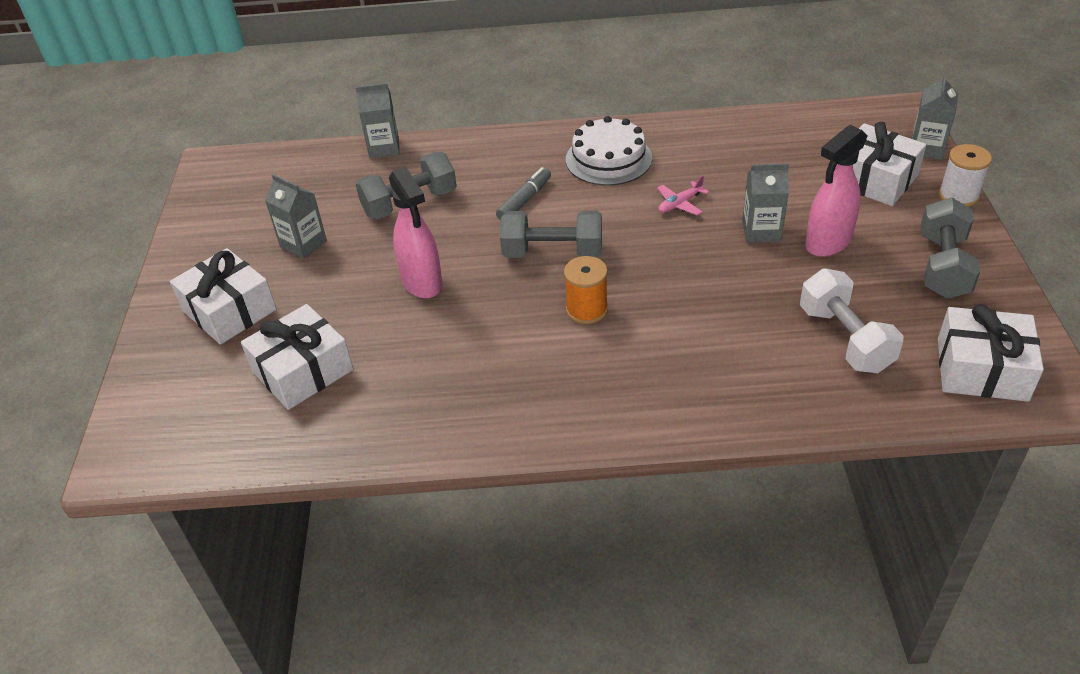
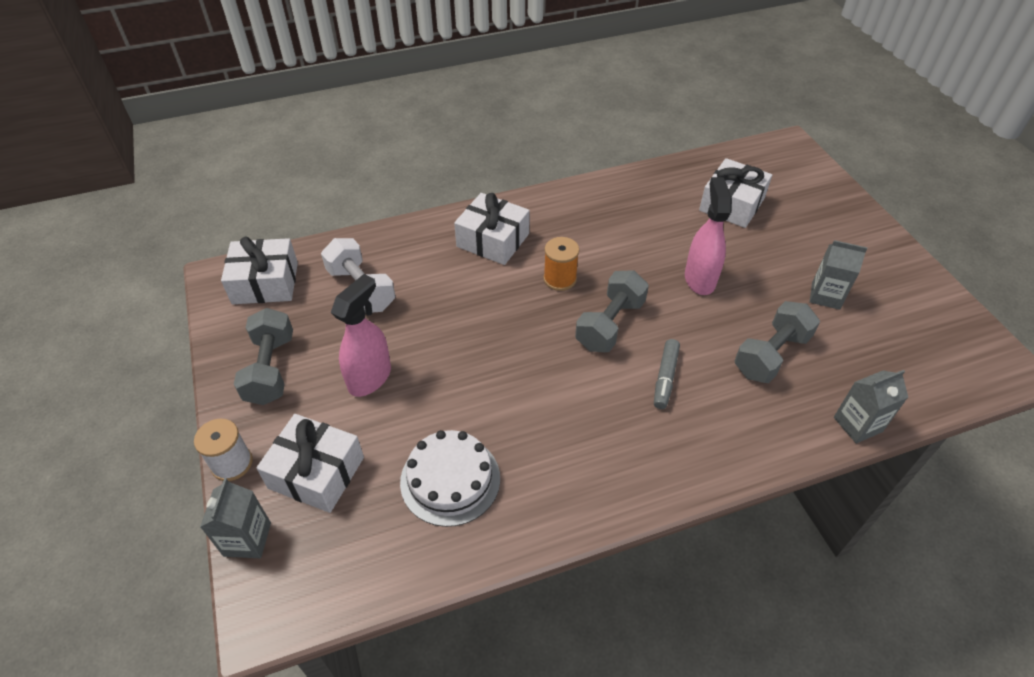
camera: 160 degrees right, 5 degrees up
(229, 310) = (824, 233): white gift -> white gift (493, 240)
(422, 282) = (699, 279): pink spray bottle -> pink spray bottle turned 45 degrees clockwise
(553, 253) = (610, 324): grey dumbbell -> grey dumbbell turned 45 degrees counterclockwise
(608, 159) = (607, 452): white cake -> white cake (450, 479)
(680, 204) = (513, 400): pink plane -> none
(761, 231) = (431, 380): grey carton -> none

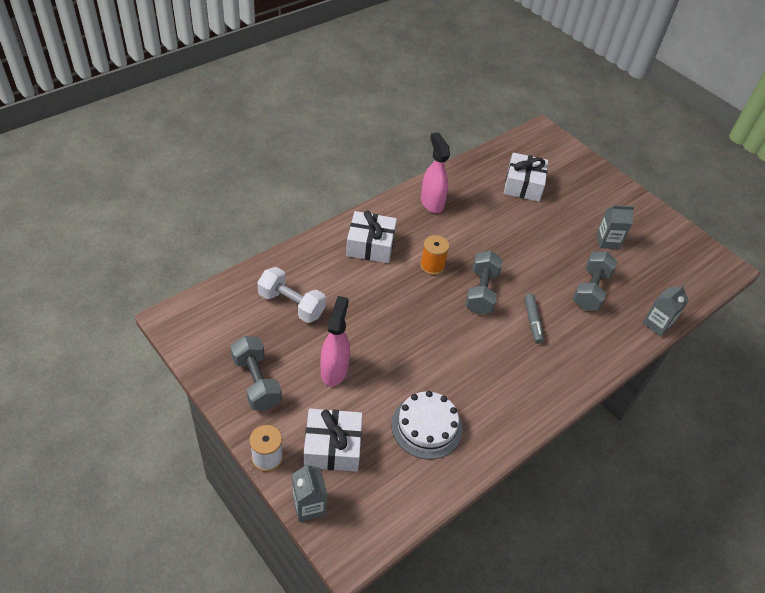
camera: 25 degrees left, 0 degrees up
(265, 283) = (213, 316): white gift -> none
(699, 279) = (525, 246): pink spray bottle -> pink spray bottle (431, 203)

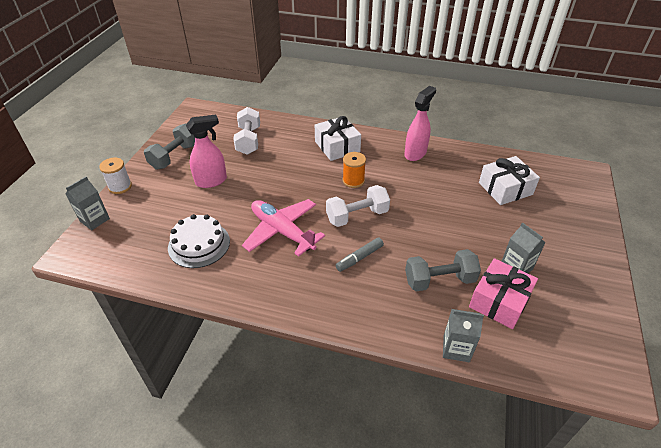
camera: 60 degrees right, 5 degrees down
(332, 447) = (147, 209): white gift -> none
(459, 354) = (282, 231): none -> pink plane
(481, 292) = (357, 216): grey dumbbell -> white dumbbell
(631, 272) = (499, 301): none -> pink gift

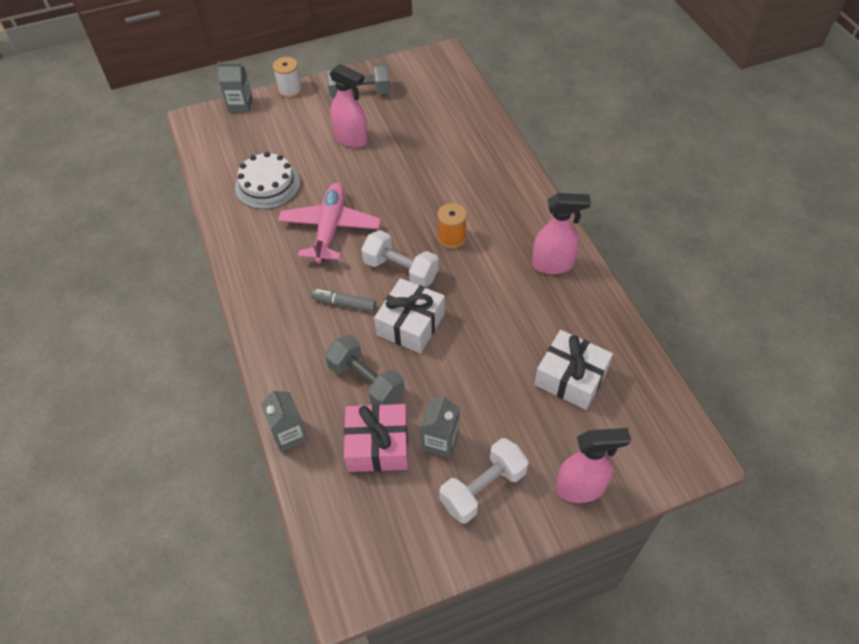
camera: 55 degrees right, 10 degrees up
(248, 140) = (434, 124): white dumbbell -> white dumbbell (483, 488)
(337, 146) = (495, 194): white gift -> white gift (411, 324)
(587, 224) = (580, 488): none -> pink spray bottle

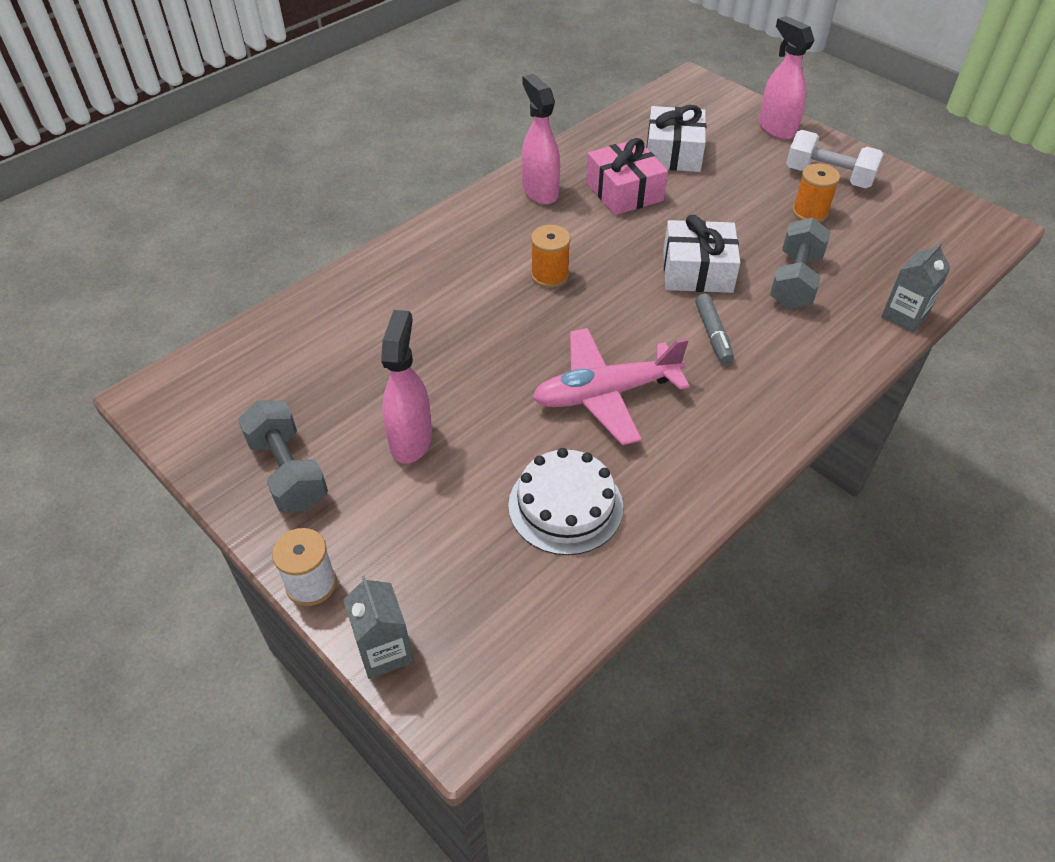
camera: 115 degrees left, 5 degrees down
(377, 445) = (853, 250): pink gift -> pink gift (624, 191)
(401, 270) = (628, 303): white dumbbell -> none
(440, 441) = (810, 212): grey carton -> orange spool

